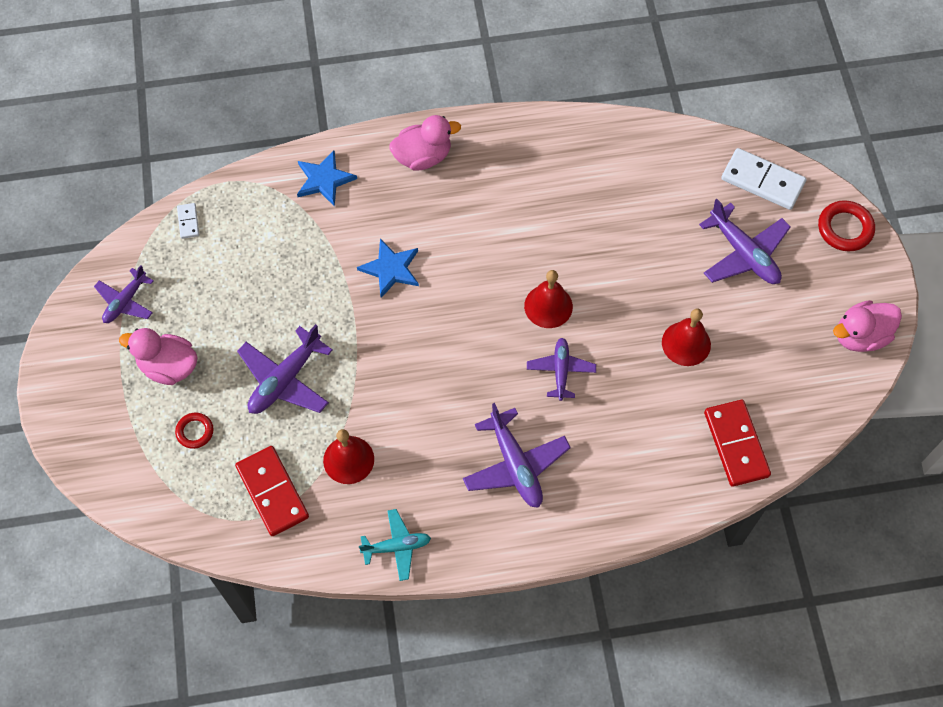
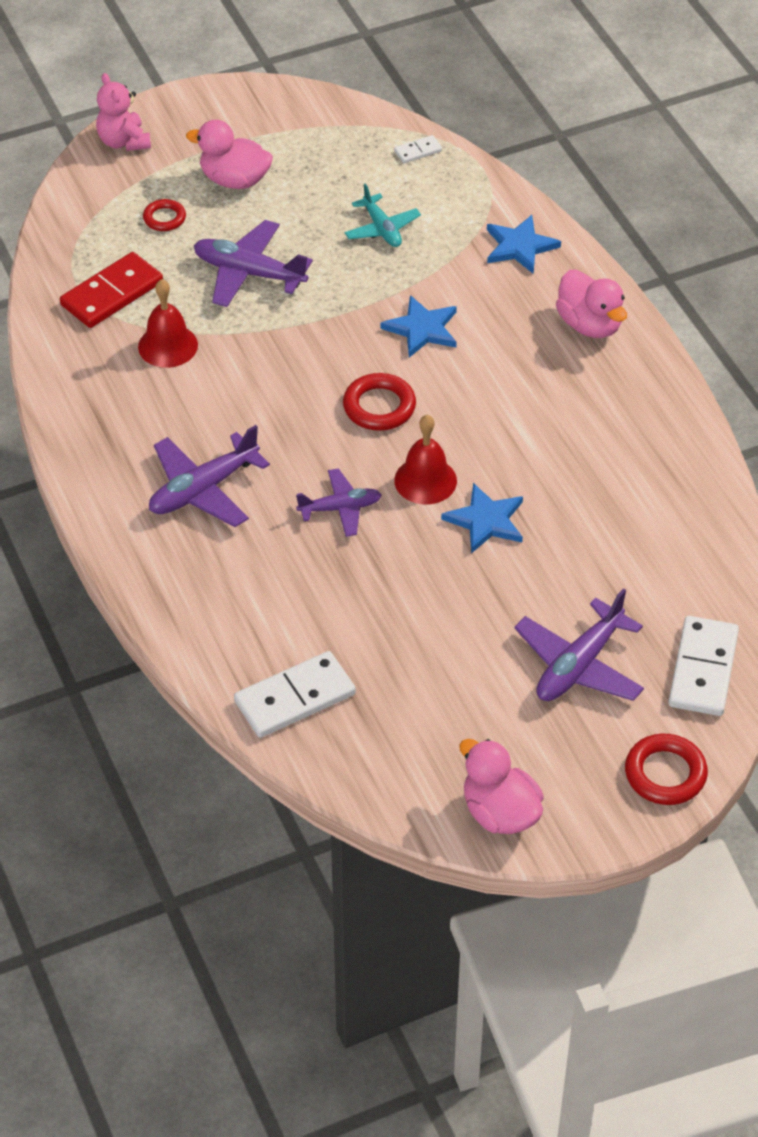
camera: 75 degrees right, 15 degrees down
(83, 446) = (124, 142): none -> pink teddy bear
(125, 301) = (300, 129): purple plane -> none
(168, 366) = (234, 180): pink duck -> pink duck turned 75 degrees counterclockwise
(396, 547) = (75, 407): turquoise plane -> turquoise plane (382, 229)
(464, 319) = (379, 406): none -> red ring
(598, 276) = (485, 521): none -> blue star
(686, 343) = (421, 625): red bell -> none
(736, 444) = (295, 698): red domino -> white domino

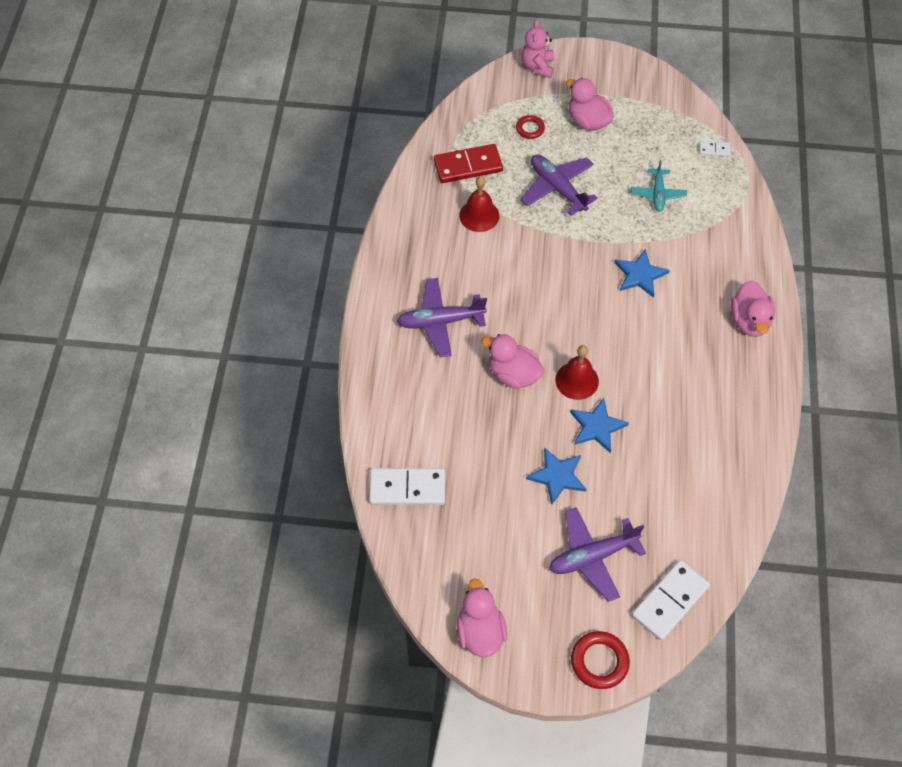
camera: 30 degrees right, 10 degrees up
(340, 508) = (513, 374): purple plane -> pink duck
(379, 406) = (580, 316): red ring -> none
(520, 247) = (738, 245): blue star -> blue star (557, 476)

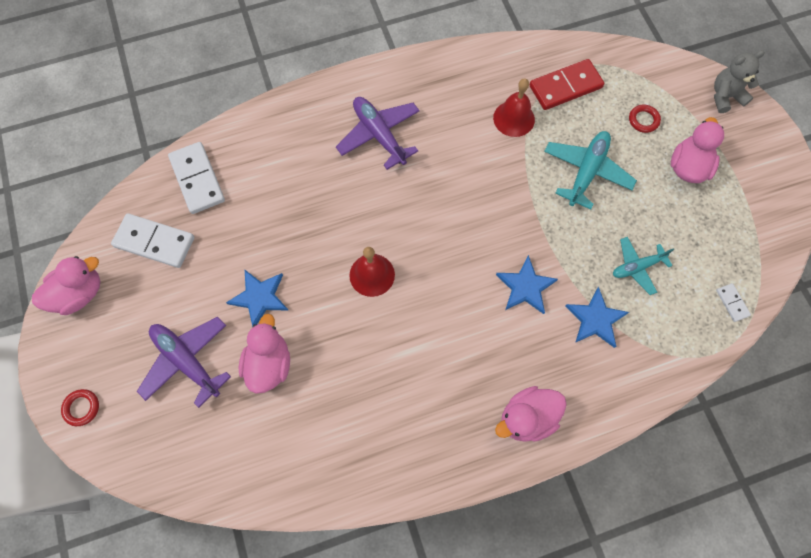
camera: 65 degrees right, 10 degrees up
(468, 166) = (565, 86): red domino -> red domino turned 75 degrees counterclockwise
(513, 374) = (352, 217): pink duck -> pink duck (269, 364)
(537, 67) = (725, 96): pink teddy bear -> grey teddy bear
(557, 188) = (586, 172): purple plane -> turquoise plane
(597, 427) = (328, 312): blue star -> blue star (595, 319)
(599, 661) = (81, 408): red ring -> red ring, size x0.63
(670, 601) = (165, 451): white domino -> white domino (154, 242)

